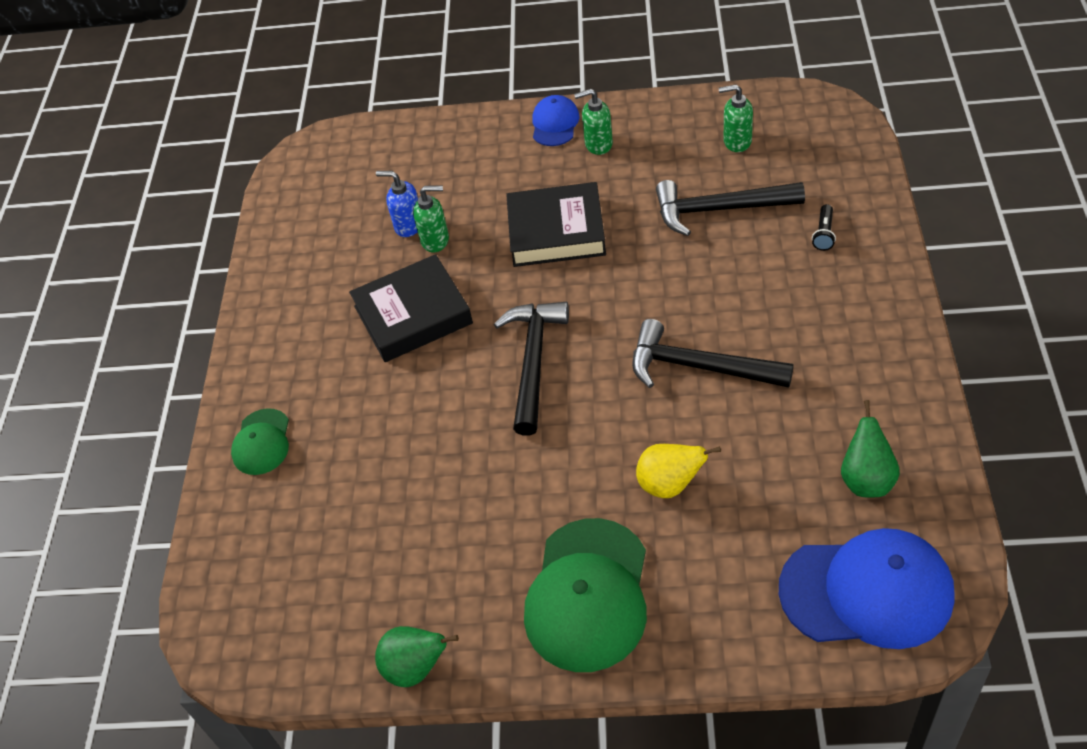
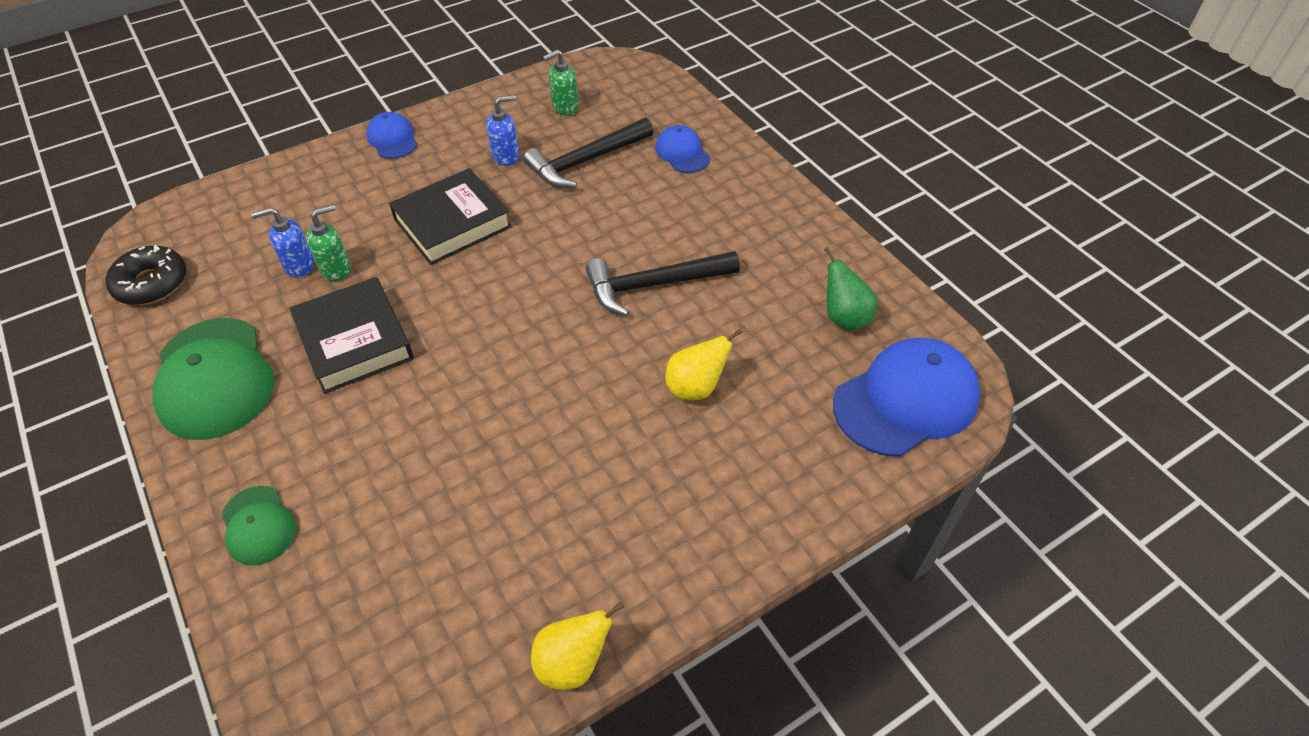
camera: 40 degrees left, 0 degrees up
(293, 199) = (151, 283): none -> black donut
(413, 315) = (354, 341): black book -> black book turned 60 degrees counterclockwise
(416, 668) = (572, 662): green pear -> yellow pear
(533, 362) = (503, 337): black hammer -> none
(588, 595) = (690, 511): green cap -> green cap (214, 378)
(598, 144) = (444, 143): green soap dispenser -> none
(646, 178) = (506, 156): none -> blue soap dispenser
(824, 234) = (682, 152): black flashlight -> blue cap

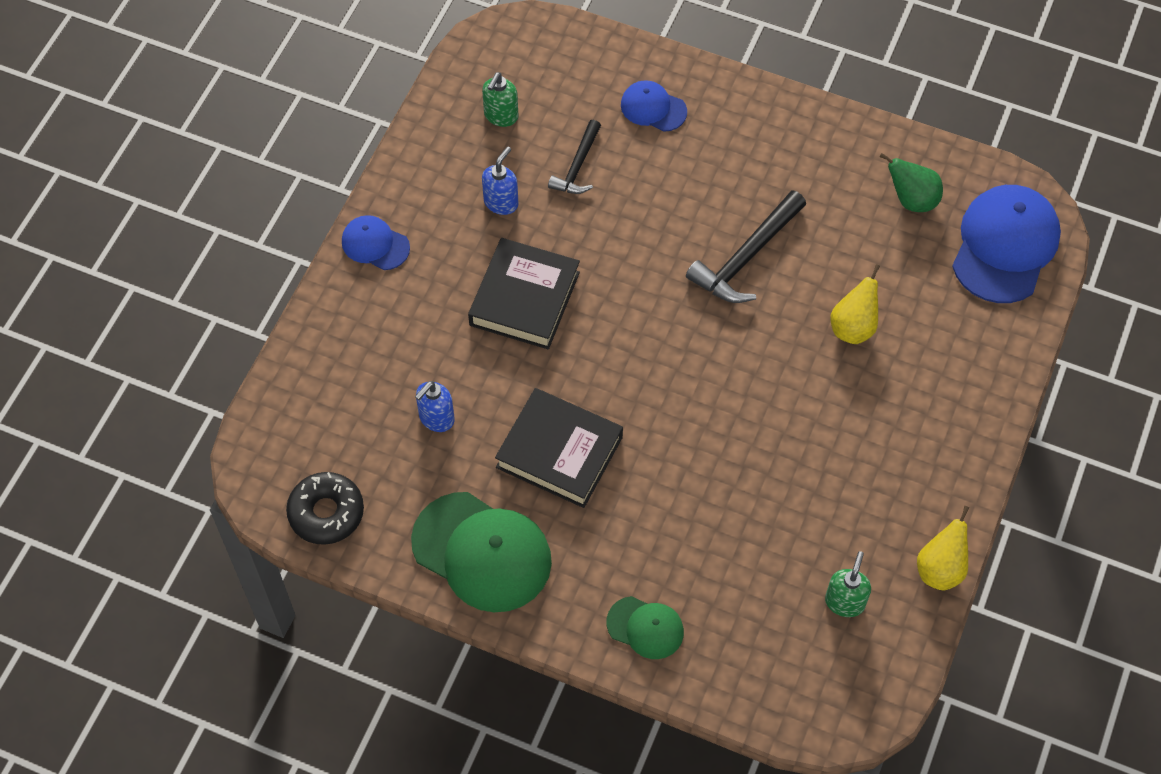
camera: 35 degrees left, 10 degrees up
(336, 269) = (472, 402): green soap dispenser -> green soap dispenser (845, 602)
(586, 161) = (578, 166): black hammer -> black hammer, size x0.62

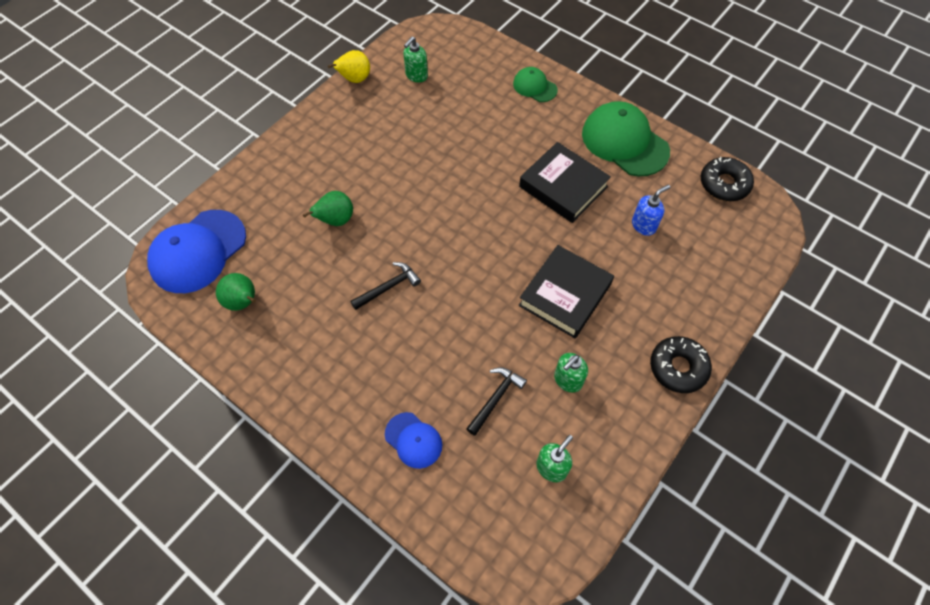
camera: 165 degrees left, 0 degrees up
(375, 244) = (678, 368): blue cap -> black donut
(501, 202) = (567, 380): blue soap dispenser -> green soap dispenser
(746, 257) = (388, 287): black hammer -> black hammer, size x0.62
(853, 327) = (335, 220): yellow pear -> green pear

